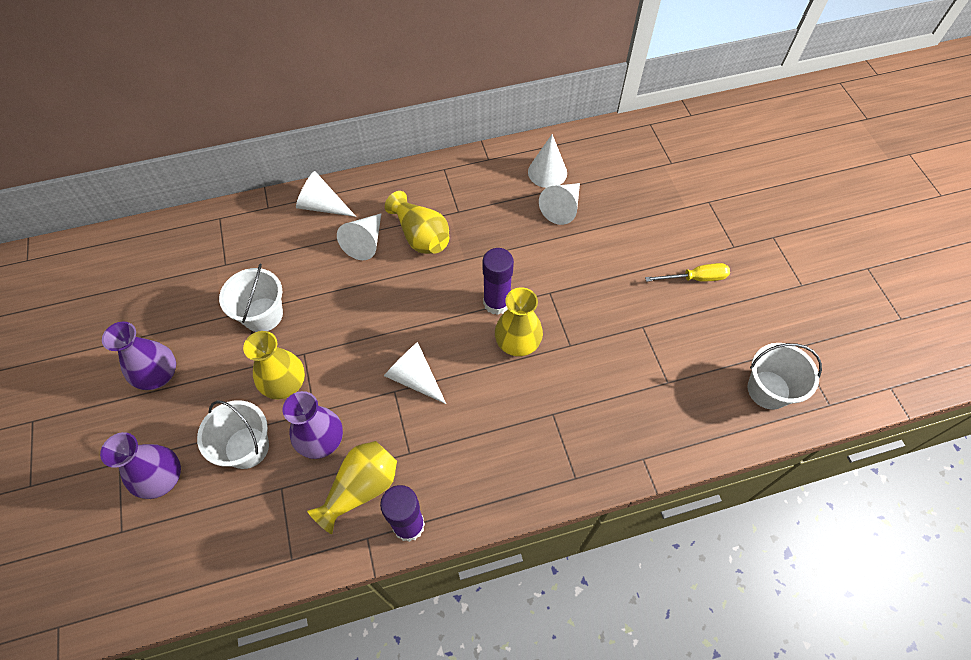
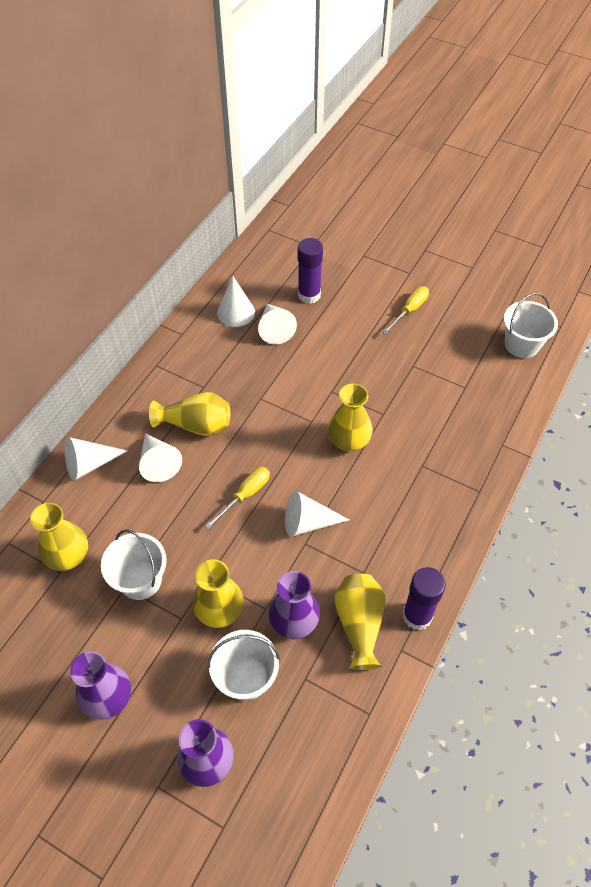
camera: 45 degrees left, 5 degrees down
(241, 258) = (68, 556): none -> yellow vase
(395, 317) = (245, 495): none -> yellow screwdriver
(496, 303) = (304, 426): purple glue stick -> purple glue stick (309, 295)

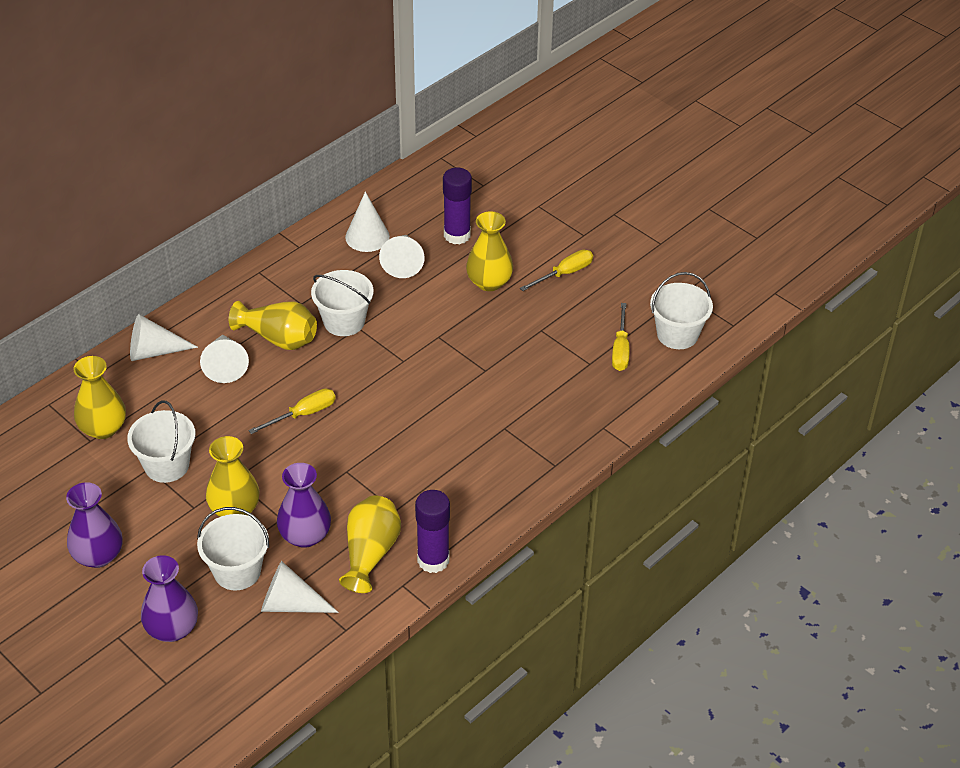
camera: 15 degrees right, 10 degrees down
(246, 396) = (344, 321): none -> white bucket
(308, 522) = (358, 453): white cone -> white cone (291, 604)
(349, 440) = (435, 387): yellow vase -> yellow vase (489, 282)
(483, 368) = (620, 349): none -> yellow screwdriver

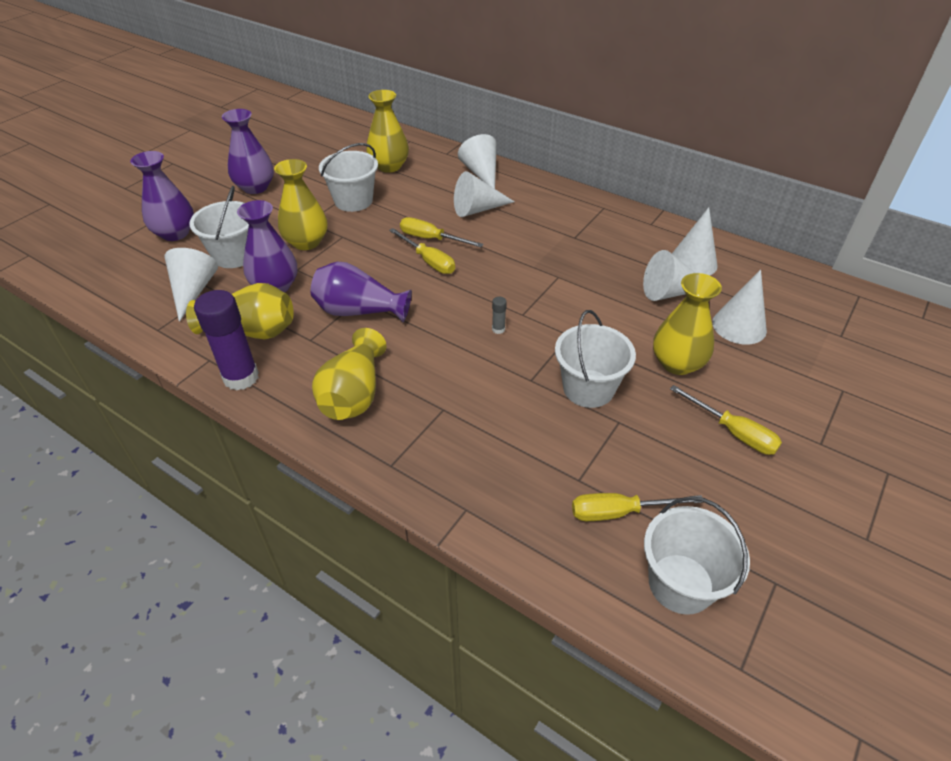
camera: 80 degrees right, 0 degrees up
(266, 408) = (431, 239): none -> yellow screwdriver
(278, 338) = (522, 232): yellow vase -> yellow vase (354, 394)
(344, 321) = (562, 266): white bucket -> white bucket (588, 388)
(365, 472) = (359, 311): none -> purple vase
(419, 379) = (498, 329): none -> grey glue stick
(457, 235) = (739, 326): purple glue stick -> white cone

